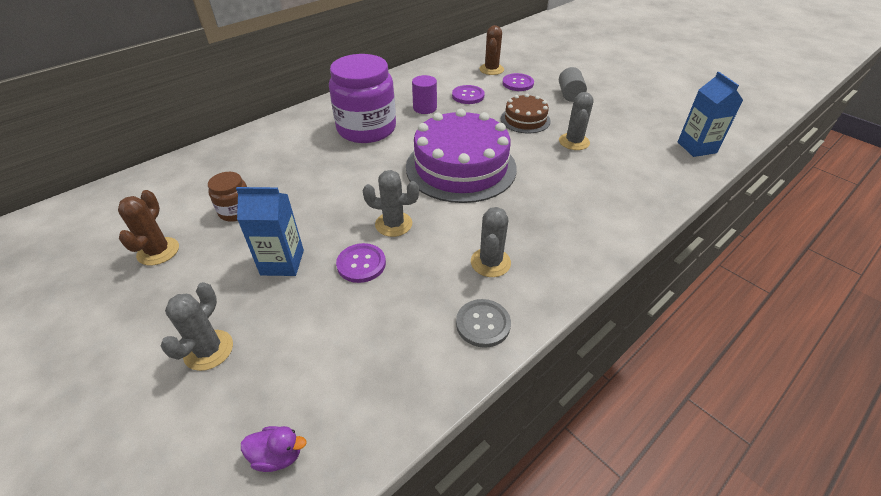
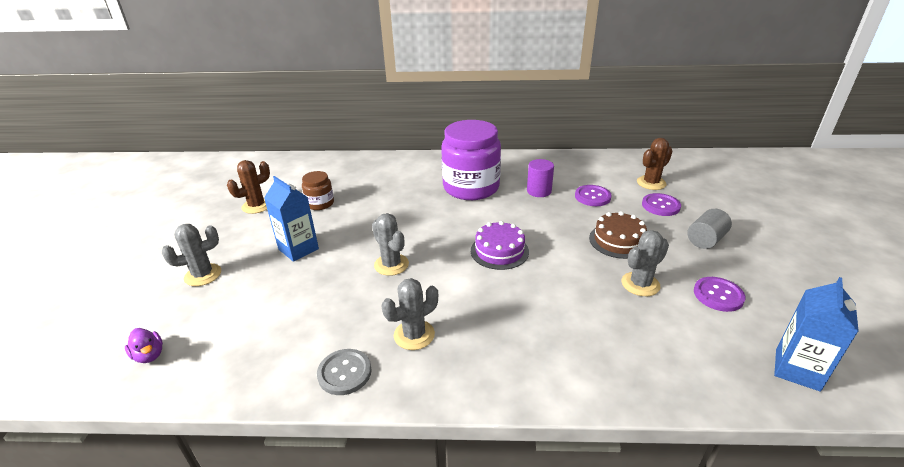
camera: 45 degrees right, 10 degrees down
(361, 264) = (335, 278): purple button -> purple button (718, 295)
(461, 167) = (499, 251): purple cake -> purple cake, size x0.51

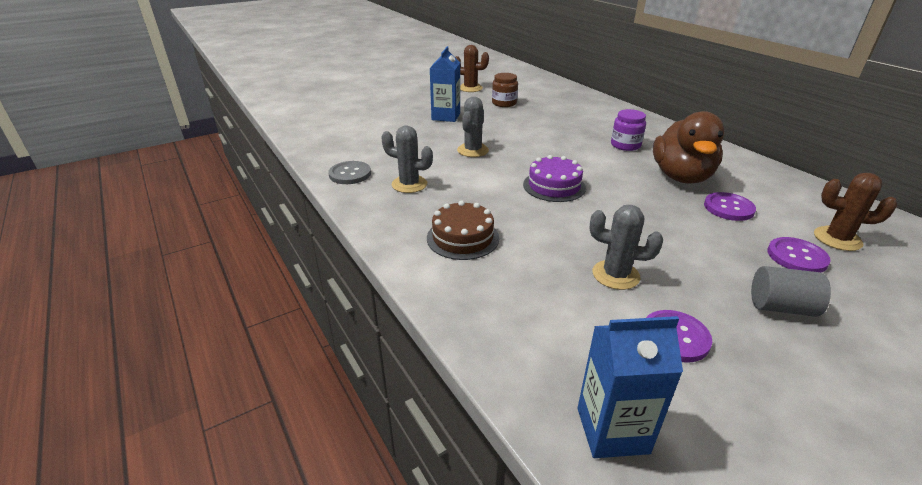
camera: 55 degrees right, 0 degrees up
(149, 355) = (311, 118): purple duck -> none
(203, 275) = (386, 103): grey cactus -> none
(471, 187) = (625, 145): purple jar -> purple jar, size x0.48
(539, 191) = (681, 177): purple cylinder -> brown duck
(618, 241) = (672, 244): brown cake -> brown cake (462, 238)

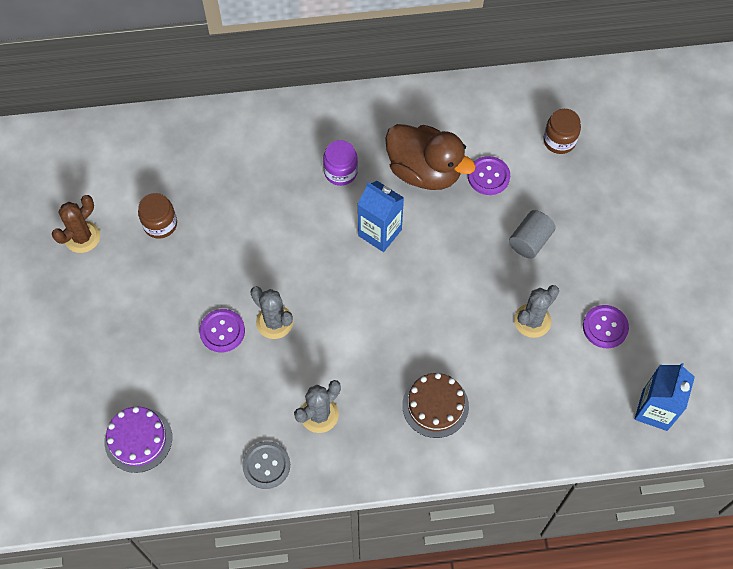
camera: 65 degrees left, 30 degrees up
(446, 116) = (164, 309): blue carton -> blue carton (380, 232)
(554, 186) = (387, 287): purple cake -> purple cake (138, 439)
(781, 307) = (606, 243): grey cylinder -> grey cylinder (530, 241)
(796, 257) = (566, 186): purple button -> purple button (222, 331)
(837, 239) = (559, 141): brown cactus -> brown jar

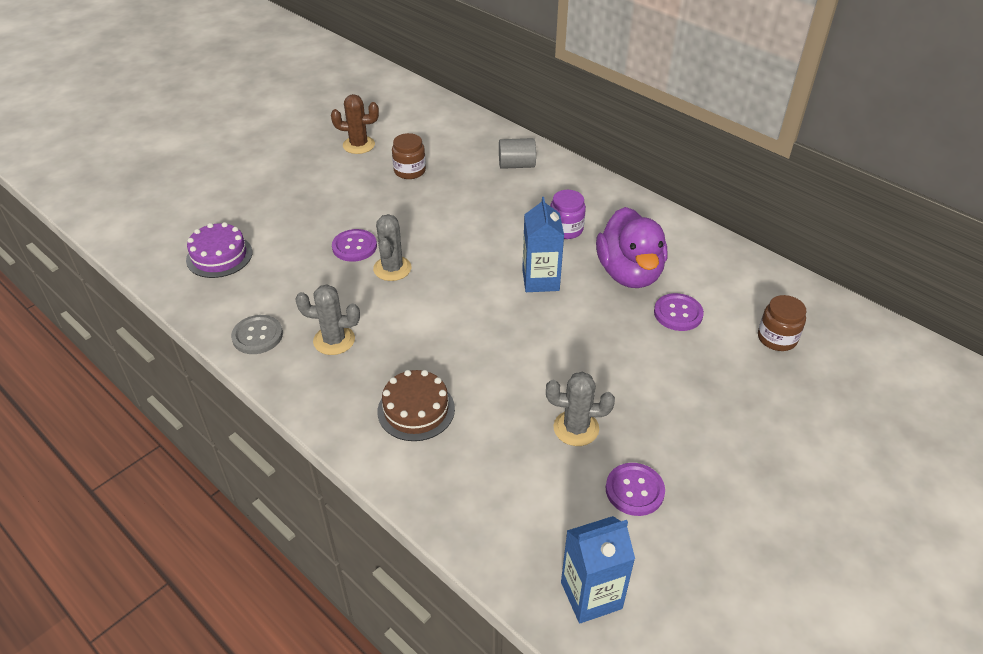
camera: 50 degrees right, 20 degrees down
(424, 171) = (629, 273): brown duck -> purple duck
(530, 241) = (653, 378): grey cylinder -> grey cylinder (516, 165)

